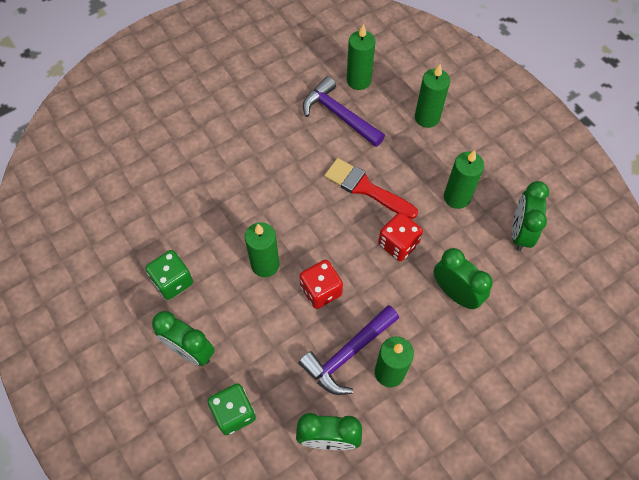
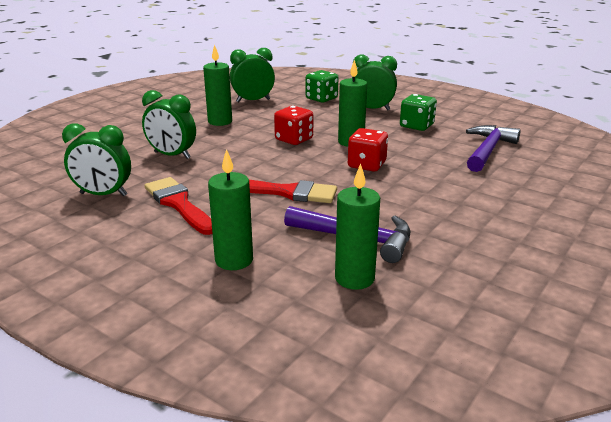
camera: 160 degrees right, 35 degrees down
(347, 354) = (255, 122): purple hammer -> purple hammer (488, 150)
(398, 244) = (235, 168): red dice -> red dice (366, 165)
(456, 197) = (179, 204): green candle -> red brush
(520, 232) = (103, 194): green clock -> green clock turned 105 degrees clockwise

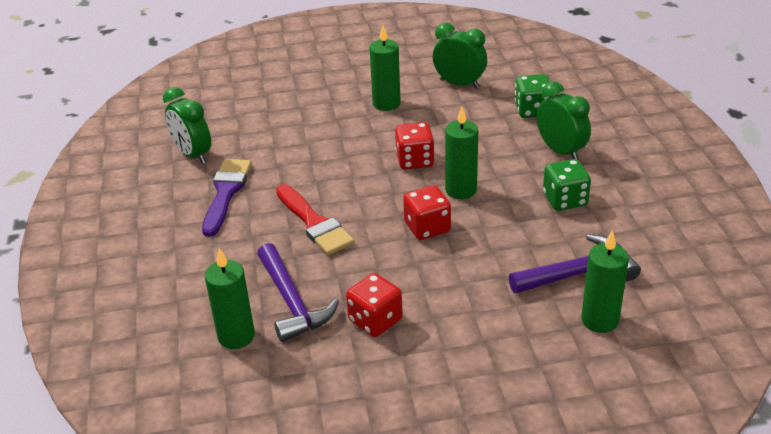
camera: 45 degrees right, 10 degrees up
(172, 155) = (291, 132): green clock -> none
(179, 204) = (226, 193): red brush -> purple brush
(234, 260) = (188, 270): green candle -> green candle (599, 320)
(430, 220) = (375, 320): none -> red dice

